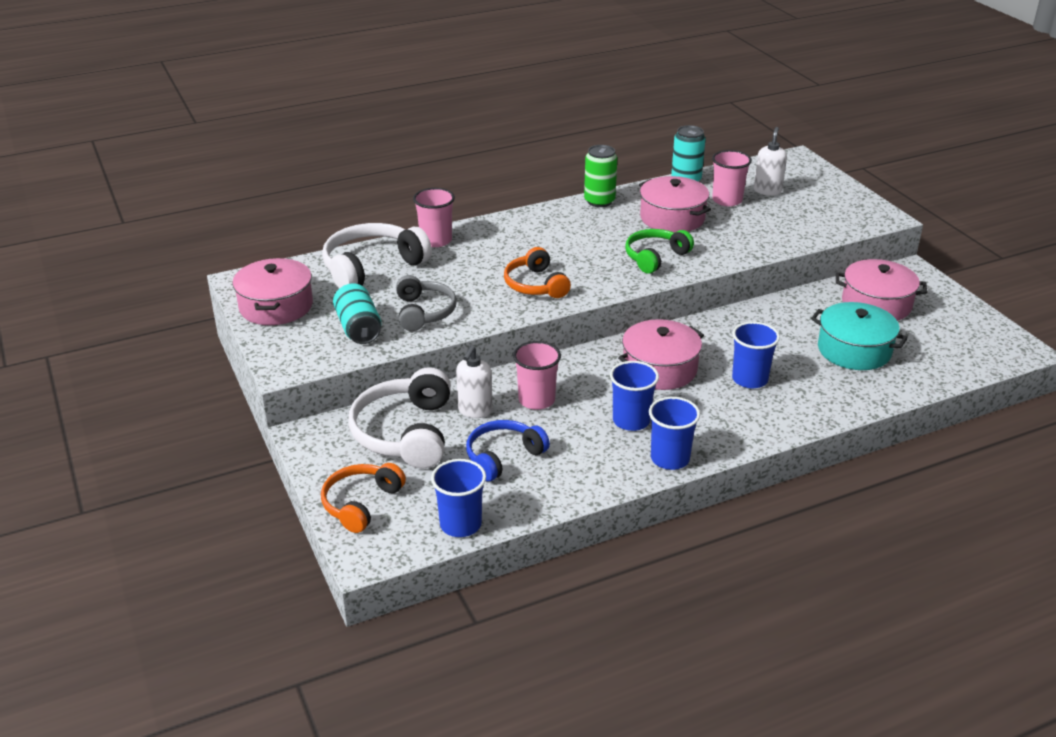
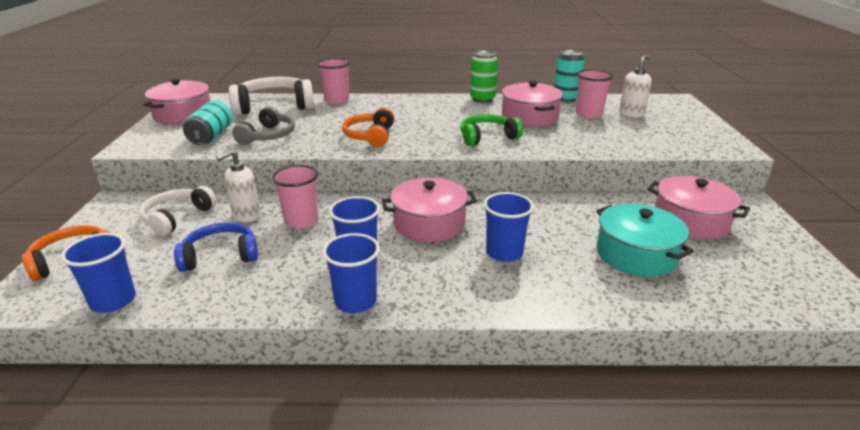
camera: 25 degrees right, 5 degrees down
(405, 433) = (177, 217): white headphones -> white headphones, size x0.65

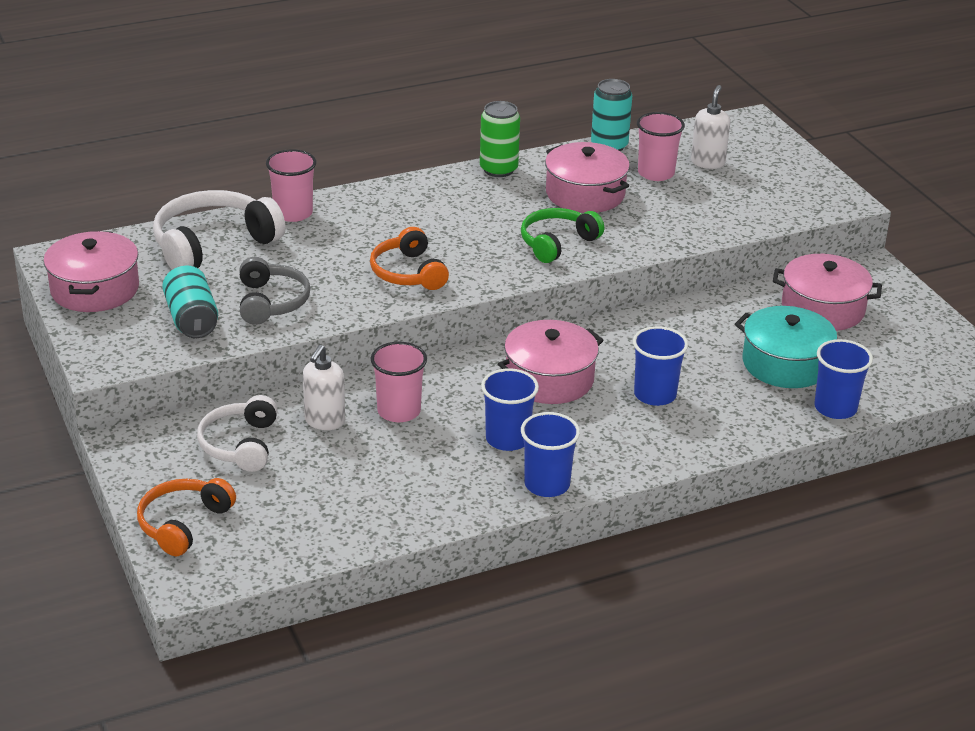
camera: 25 degrees left, 5 degrees up
(113, 301) = (296, 551): blue cup -> blue cup (835, 408)
(220, 256) = (352, 476): blue headphones -> none

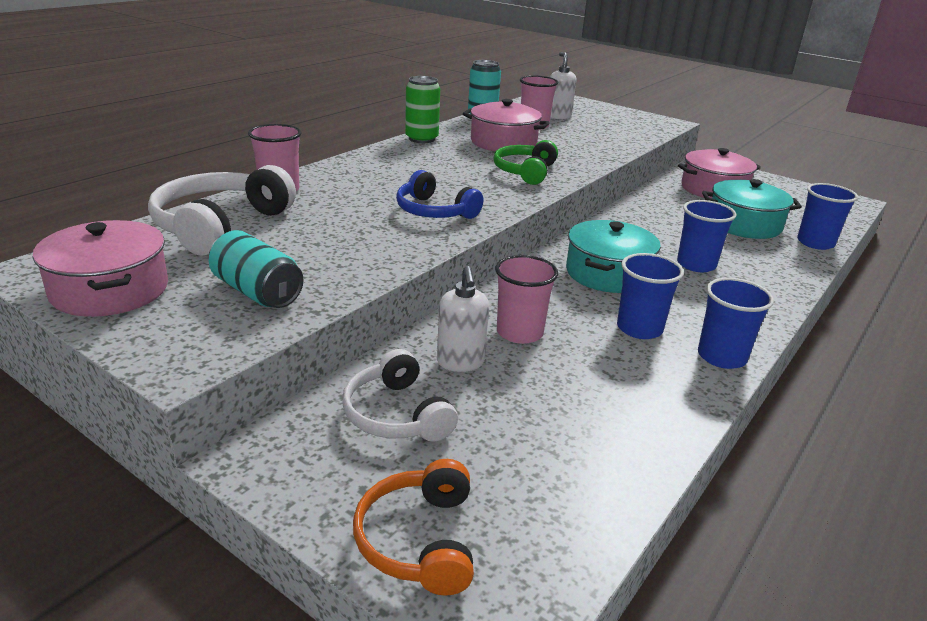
camera: 30 degrees left, 5 degrees down
(271, 302) = (330, 258): grey headphones -> none
(408, 273) = (434, 211): orange headphones -> blue headphones
(549, 379) = (608, 273): pink pot -> turquoise pot

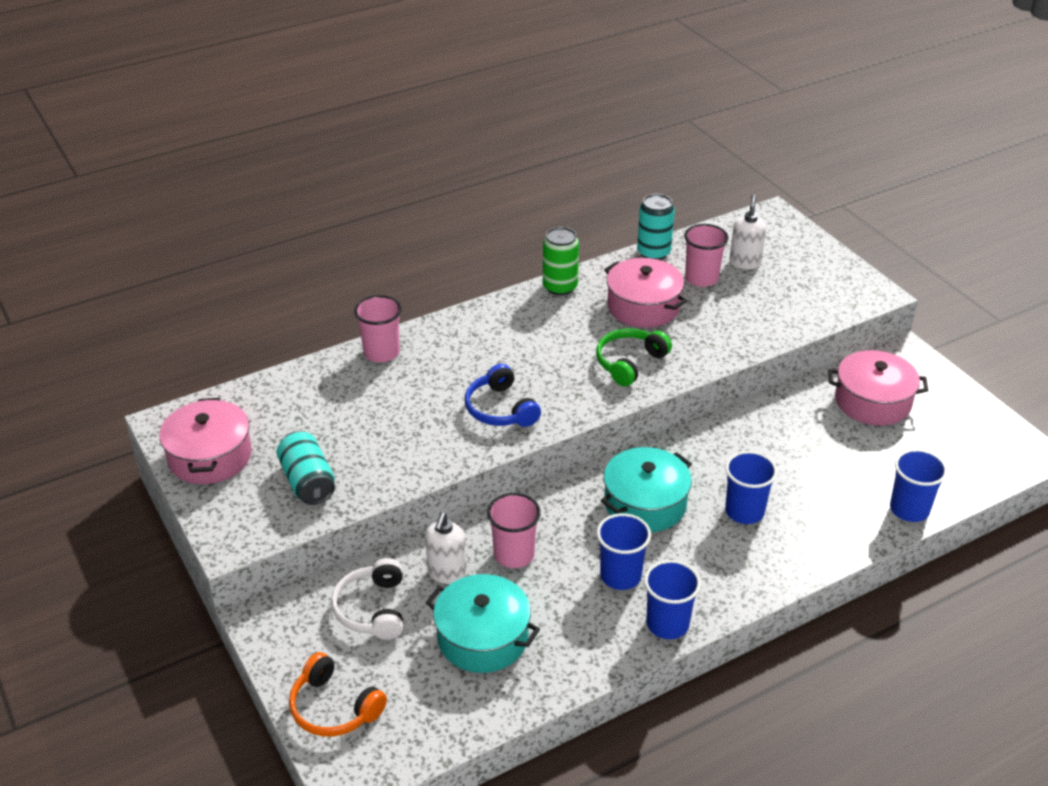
camera: 25 degrees right, 10 degrees up
(220, 225) = (313, 394): white headphones -> none
(418, 540) = (333, 708): orange headphones -> orange headphones turned 75 degrees counterclockwise
(744, 224) = (853, 465): turquoise pot -> turquoise pot (482, 637)

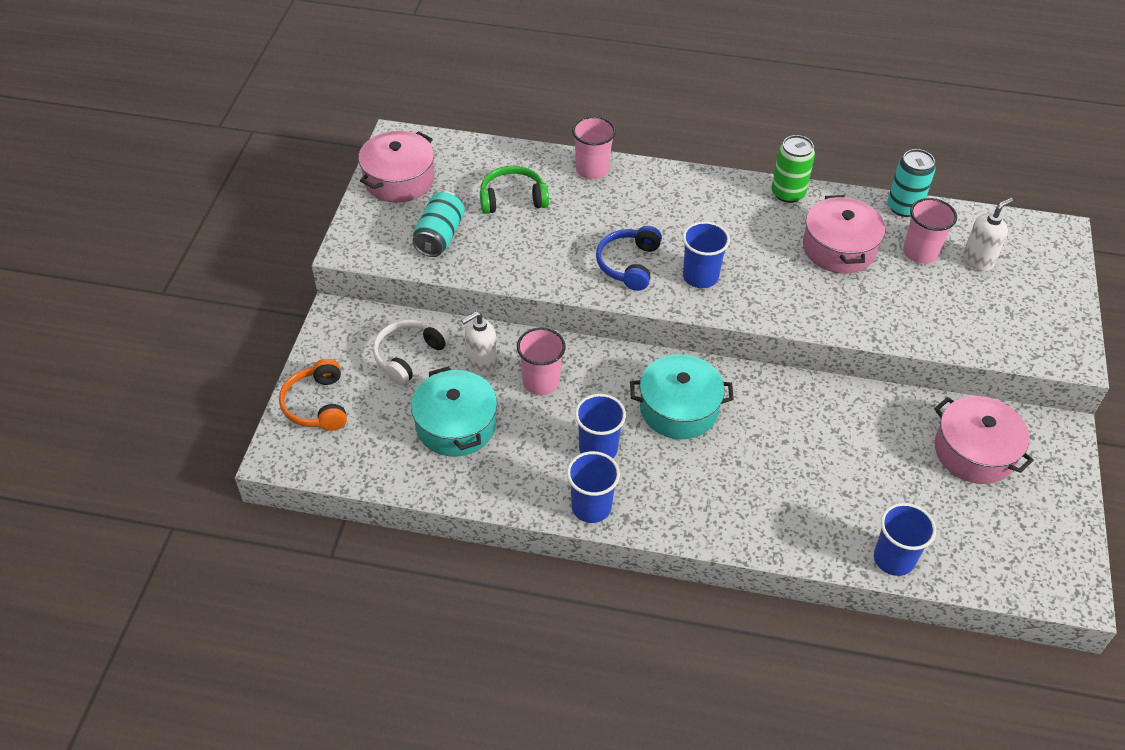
camera: 40 degrees right, 10 degrees up
(629, 363) = (771, 288): green headphones -> green headphones (512, 198)
(744, 511) = (750, 466): blue cup -> blue cup (700, 277)

